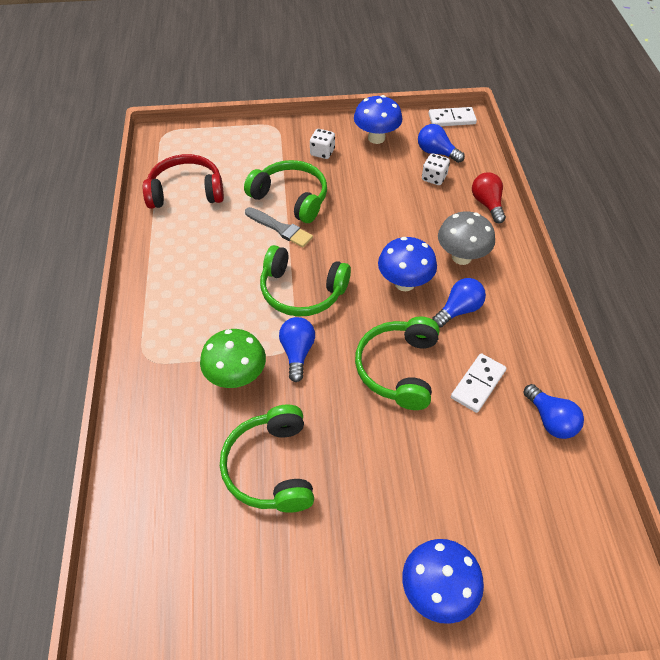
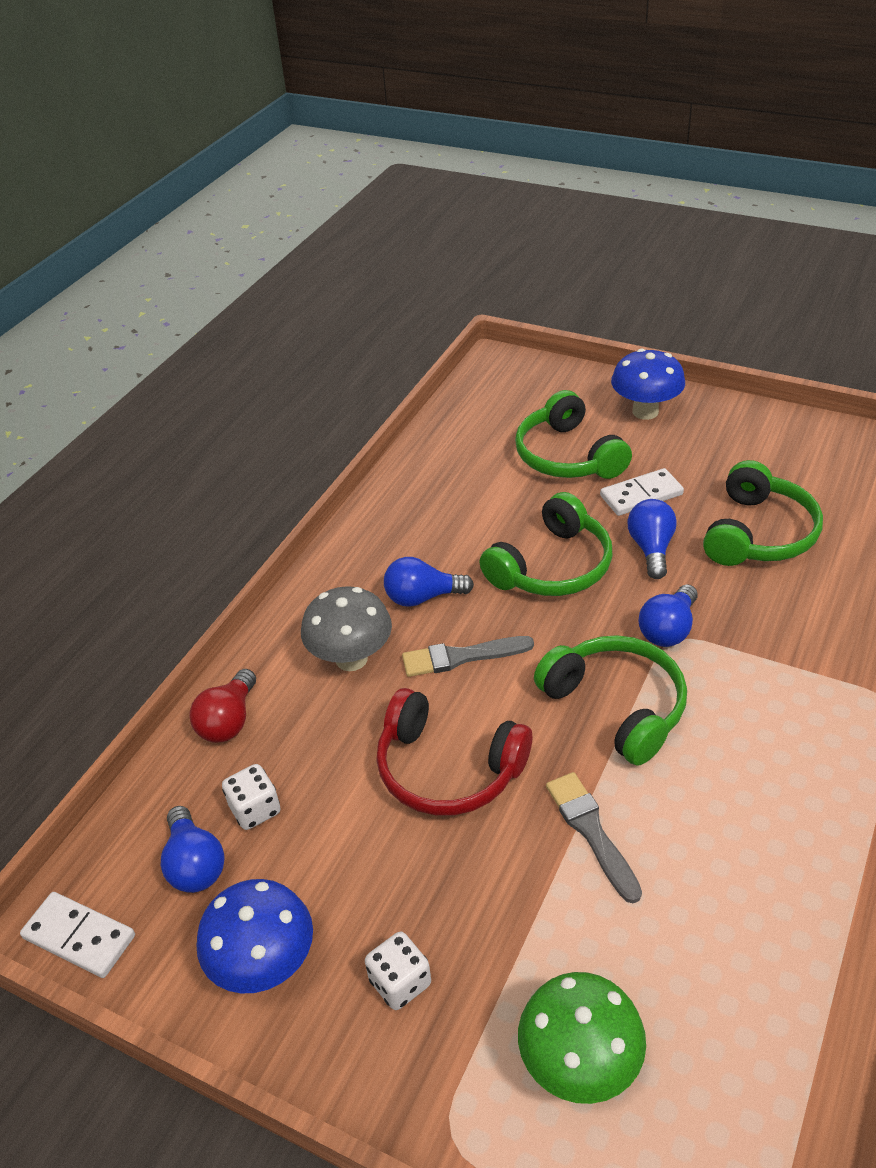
camera: 145 degrees left, 10 degrees down
(186, 192) = (744, 1018): red headphones -> red headphones (448, 769)
(236, 377) = (764, 632): green mushroom -> green mushroom (579, 1063)
(291, 198) = (535, 890): green headphones -> green headphones (568, 456)
(404, 283) = (461, 657): blue mushroom -> grey brush
(478, 384) = (475, 521): white domino -> white domino (641, 495)
(550, 420) = (433, 470): blue light bulb -> blue light bulb (651, 549)

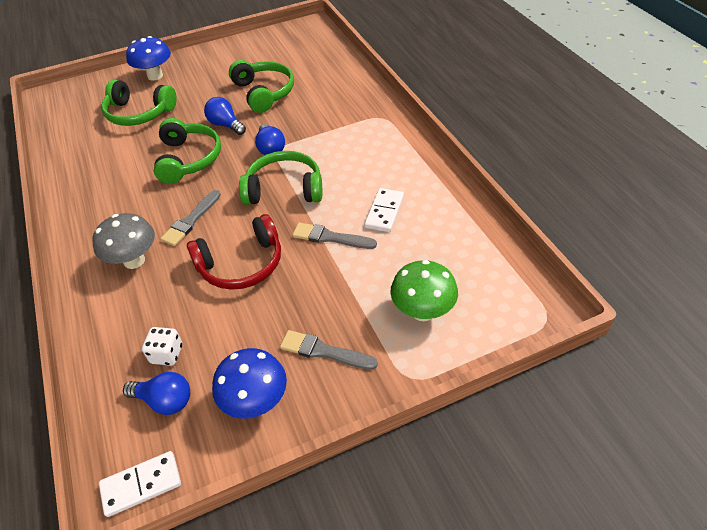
camera: 50 degrees left, 5 degrees up
(229, 721) = (99, 334): red light bulb -> none
(400, 982) = (324, 351): white dice -> grey brush
(422, 597) = (139, 212): blue light bulb -> none
(641, 495) = (195, 108): white domino -> white domino (384, 212)

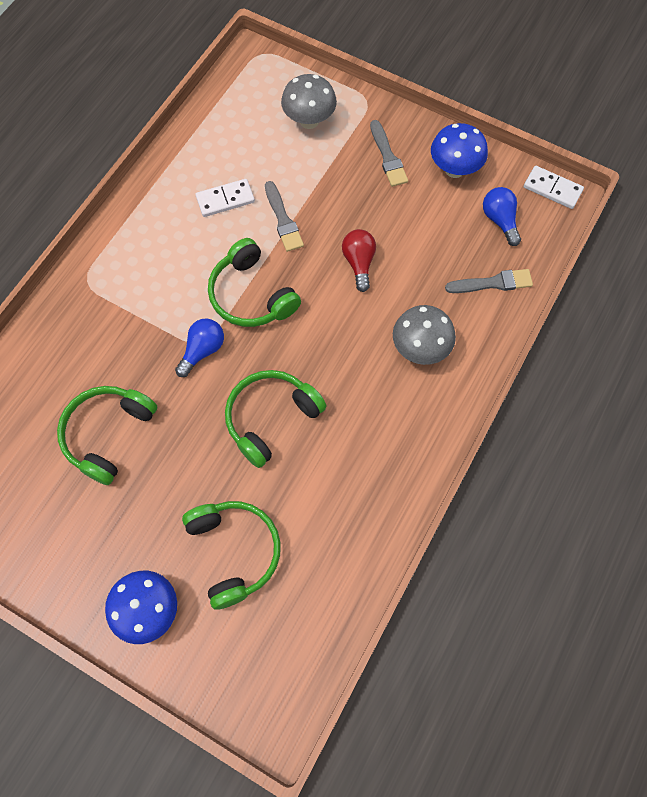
camera: 130 degrees left, 20 degrees up
(167, 354) = (471, 248): white dice -> none
(191, 220) = (345, 342): grey brush -> grey brush (493, 283)
(226, 125) = (193, 428): blue light bulb -> none
(241, 264) = (359, 263): red headphones -> red light bulb
(423, 311) = (309, 121): green mushroom -> grey mushroom

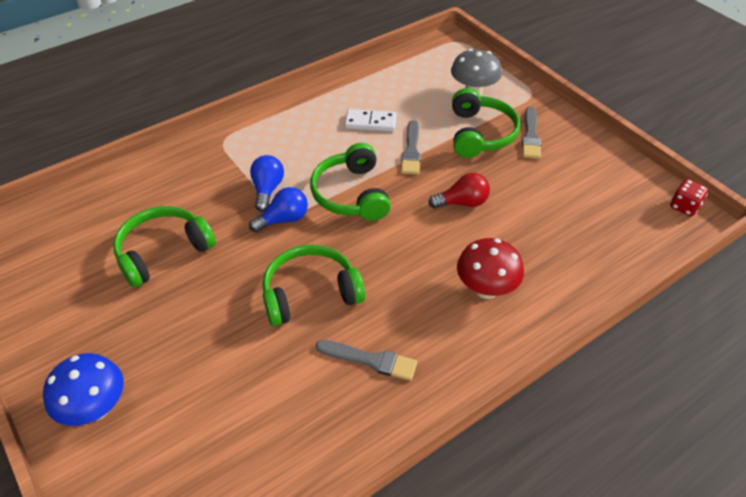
camera: 25 degrees right, 20 degrees down
(234, 551) = (206, 392): green headphones -> green headphones (480, 134)
(359, 263) = (462, 203): red light bulb -> red light bulb turned 60 degrees clockwise
(420, 348) = (486, 289): grey mushroom -> red mushroom
(454, 169) = (590, 163): blue mushroom -> none
(493, 283) = (587, 261): grey brush -> grey brush (370, 360)
(500, 220) = (618, 214): blue light bulb -> blue light bulb (267, 189)
(552, 189) = (684, 206): white domino -> red dice

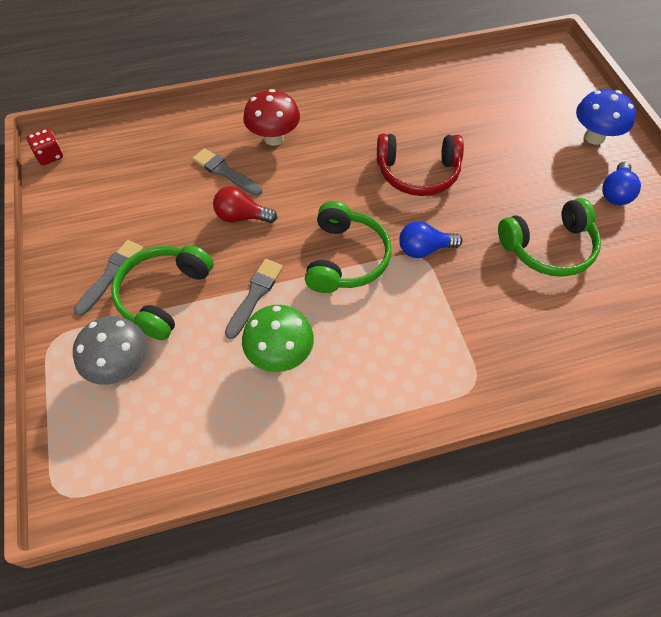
camera: 160 degrees left, 10 degrees up
(267, 189) = (433, 290): blue light bulb -> blue light bulb (615, 193)
(310, 293) = (418, 173): green headphones -> red headphones
(370, 122) = (280, 355): white domino -> green mushroom
(370, 360) = (387, 116): grey brush -> grey brush (225, 172)

